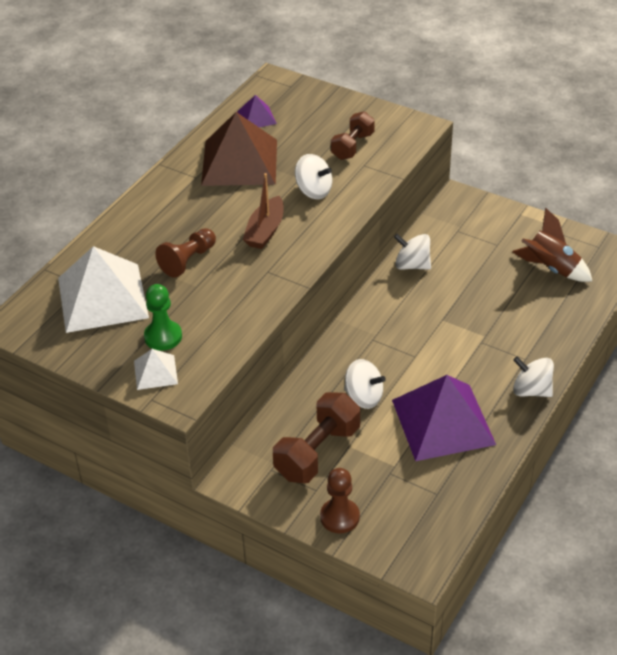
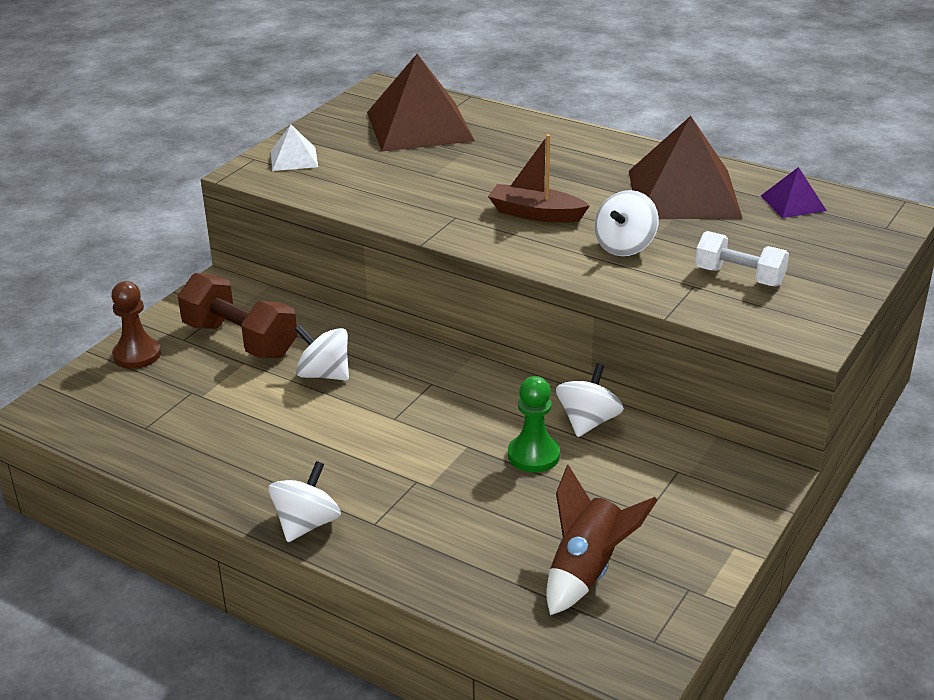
camera: 90 degrees right, 10 degrees down
(102, 297) = (419, 126): white pyramid -> brown pyramid
(163, 337) = (349, 160): green pawn -> green pawn (533, 455)
(188, 260) = (479, 168): brown pawn -> none
(352, 146) = (739, 276): brown dumbbell -> white dumbbell
(364, 397) = (324, 374): white spinning top -> white spinning top turned 90 degrees clockwise
(443, 421) = (265, 437): purple pyramid -> none

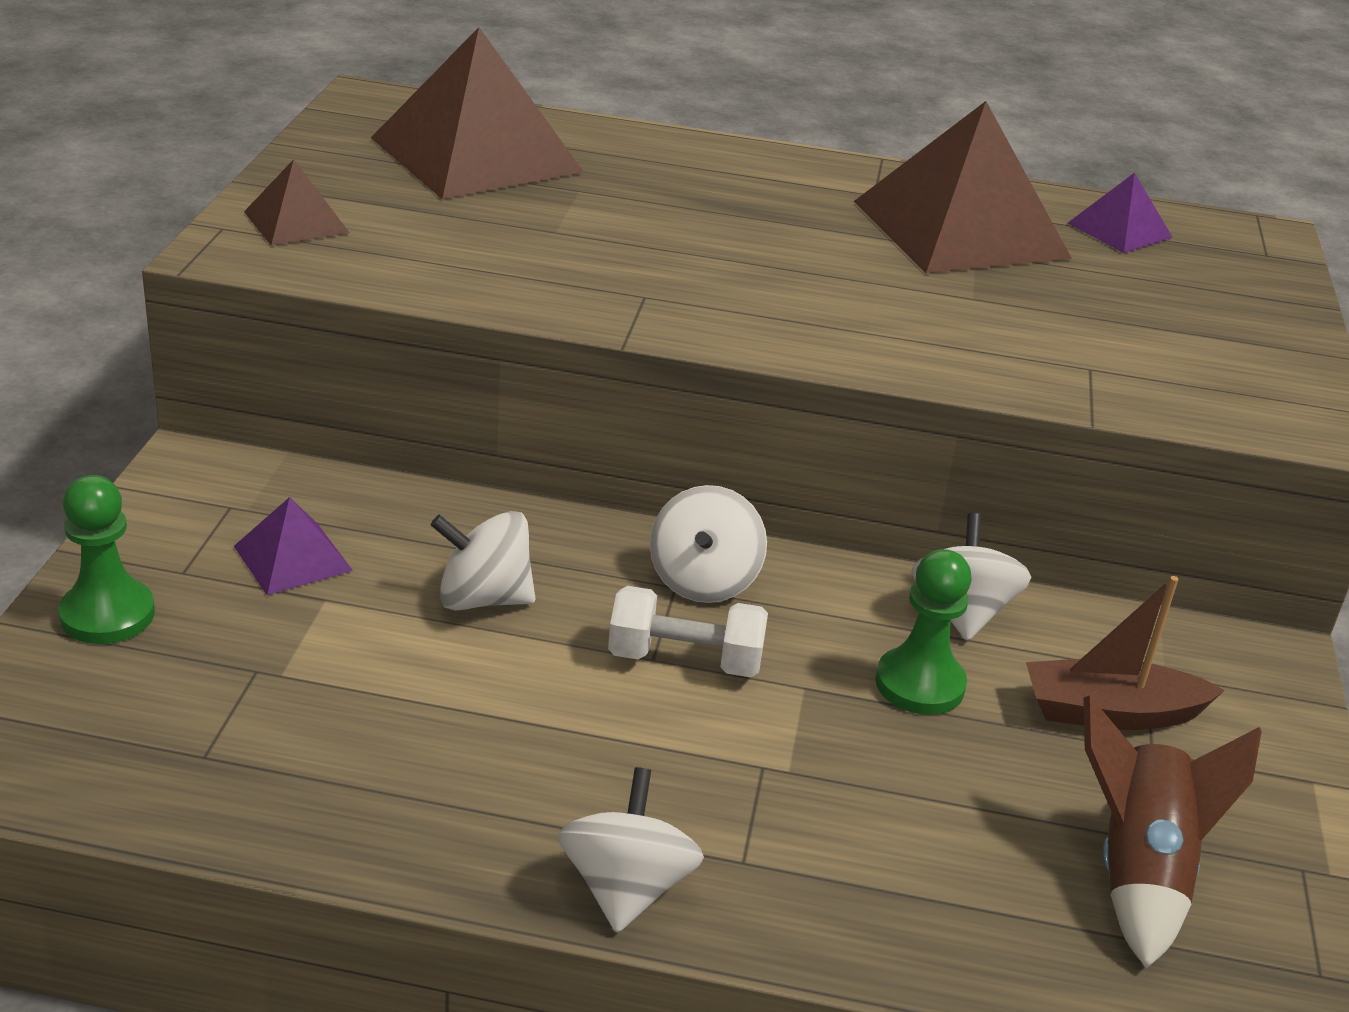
camera: 25 degrees left, 0 degrees up
(137, 355) = (107, 615): brown pawn -> green pawn
(240, 340) = (293, 558): brown dumbbell -> purple pyramid
(294, 158) = (296, 222): white pyramid -> brown pyramid
(536, 214) = (769, 279): brown boat -> brown boat (1110, 712)
(625, 246) = (942, 317): white spinning top -> white spinning top (704, 581)
(739, 276) = (1141, 346): white dumbbell -> white dumbbell (685, 660)

